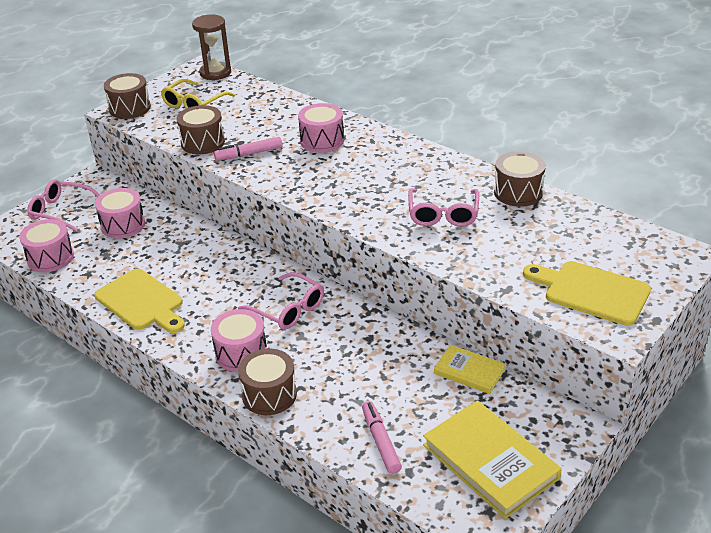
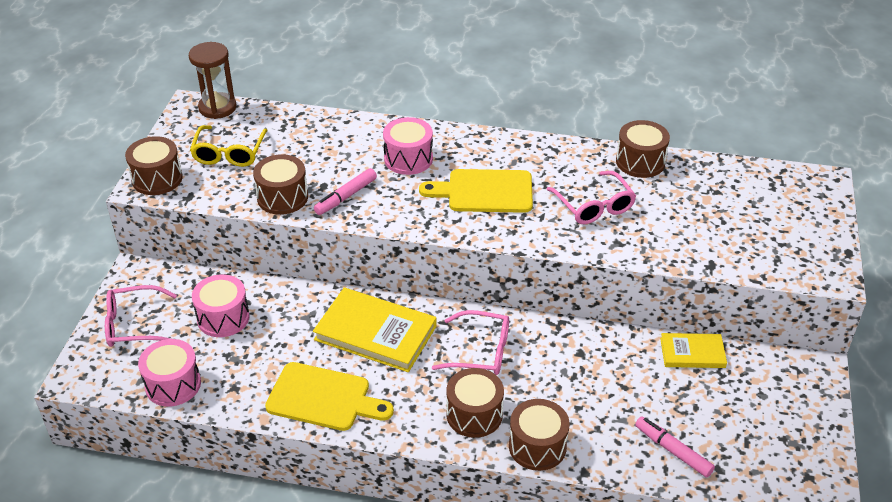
camera: 30 degrees left, 5 degrees up
(241, 353) = (474, 414): pink drum -> brown drum
(490, 461) = (774, 431): yellow book -> yellow book (375, 333)
(591, 292) = (780, 243): yellow cutting board -> yellow cutting board (484, 191)

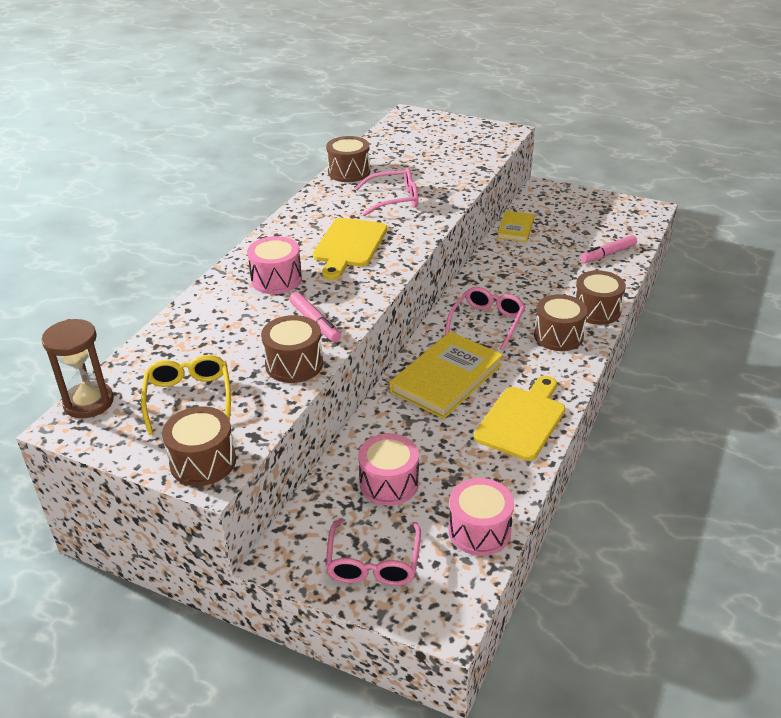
camera: 75 degrees left, 5 degrees down
(229, 153) = (189, 398): yellow glasses -> yellow glasses turned 120 degrees counterclockwise

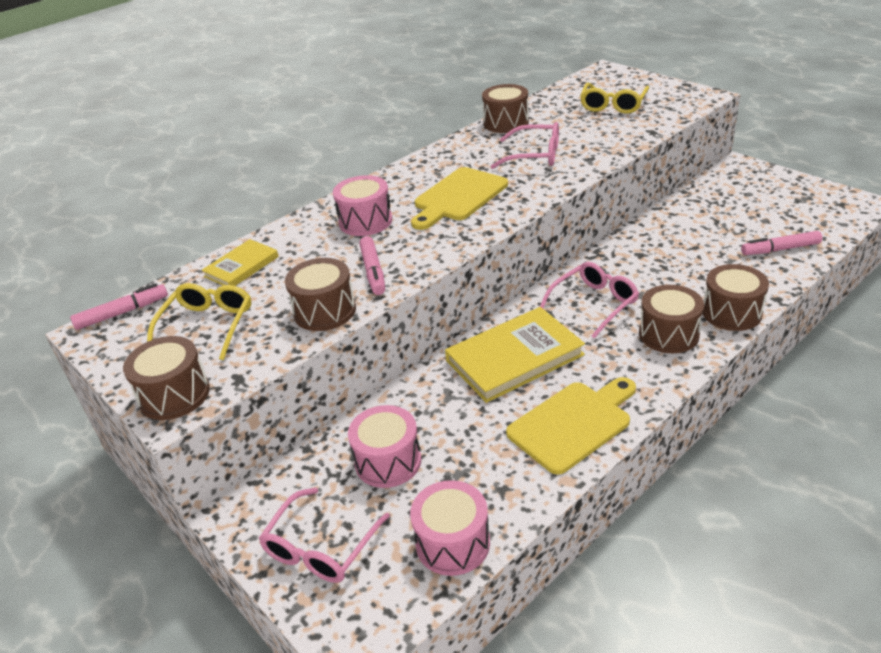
camera: 25 degrees right, 0 degrees up
(88, 402) = (122, 313): brown hourglass -> pink marker
(435, 146) = (613, 105): none -> yellow glasses
(515, 228) = (682, 206): yellow book -> yellow book (241, 266)

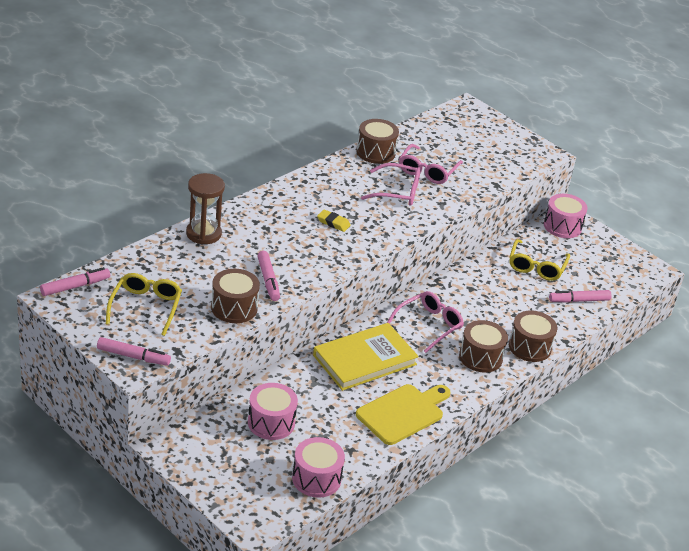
camera: 10 degrees left, 0 degrees up
(174, 395) = (133, 356): brown drum -> pink marker
(241, 266) = (162, 260): yellow book -> none
(298, 230) = (203, 234): none -> brown hourglass
(321, 547) = (228, 471): pink glasses -> pink glasses (427, 171)
(365, 221) = (259, 234): pink drum -> pink drum (562, 226)
(458, 197) = (333, 223): yellow cutting board -> yellow eraser
(613, 105) = (469, 149): yellow glasses -> yellow glasses (536, 266)

